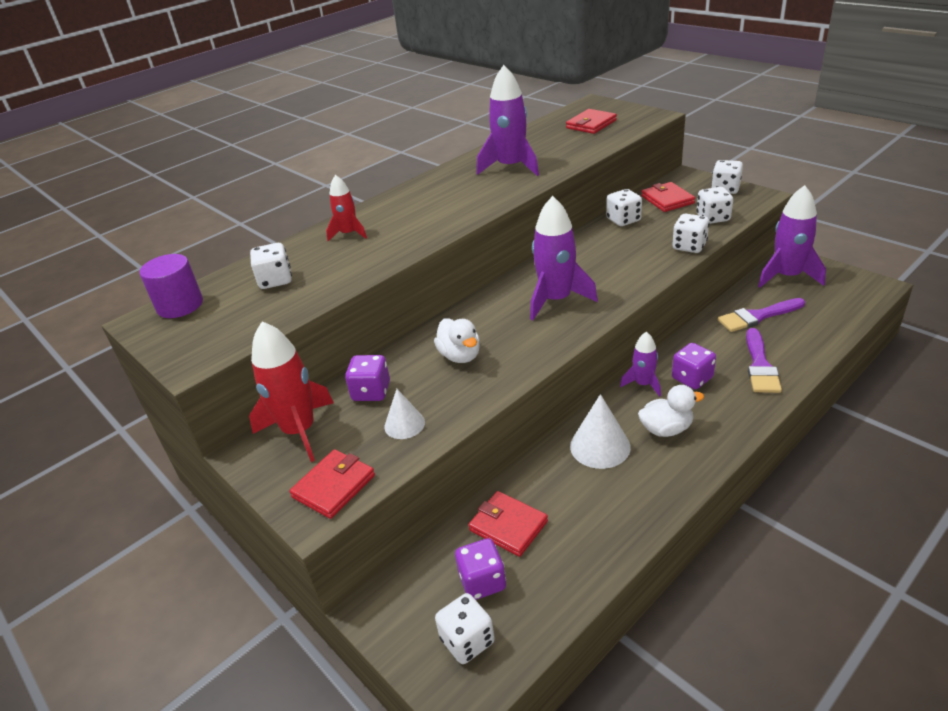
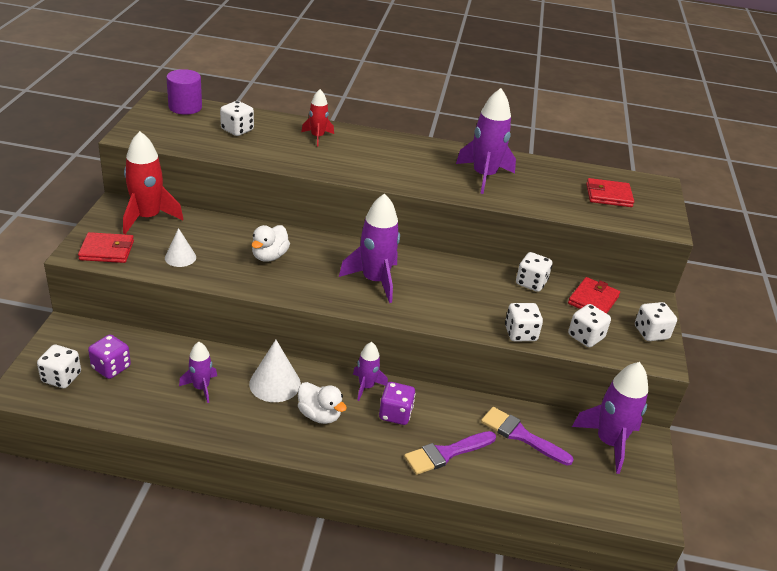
camera: 45 degrees right, 0 degrees up
(371, 392) = (204, 231): purple dice -> none
(508, 526) = (166, 363): red wallet -> none
(570, 508) = (201, 388): none -> purple rocket

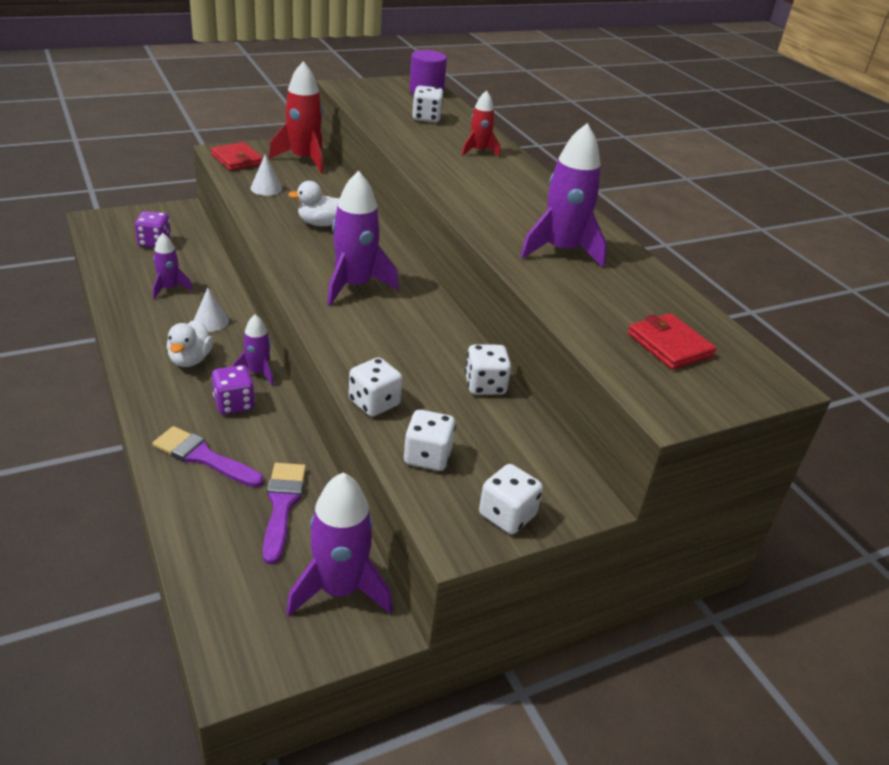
camera: 55 degrees right, 0 degrees up
(61, 377) = (123, 228): white dice -> none
(275, 383) = (211, 321): white cone -> white cone, size x0.63
(593, 300) = (514, 444): red wallet -> none

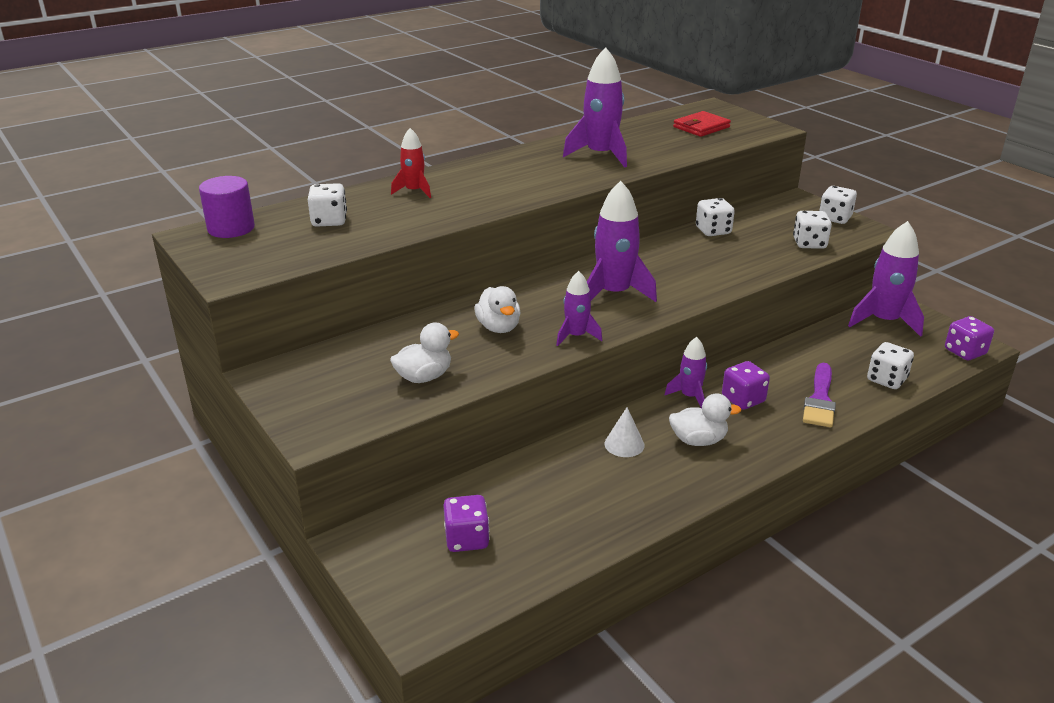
camera: 95 degrees left, 5 degrees down
(169, 288) = (575, 492): purple rocket -> purple rocket (576, 336)
(227, 646) = (965, 352): none -> purple dice
(237, 159) = (340, 417): red wallet -> none
(266, 188) = (424, 377): white cone -> white duck
(282, 505) = (836, 354): purple brush -> none
(304, 159) = (320, 366): red rocket -> none
(374, 403) = (773, 266): white dice -> white dice (886, 380)

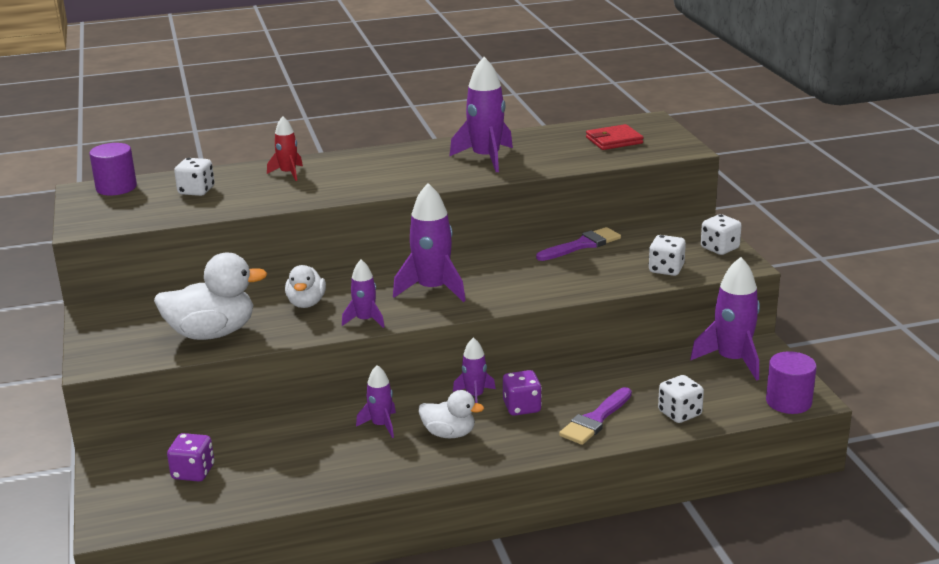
camera: 20 degrees right, 5 degrees down
(424, 377) = (212, 333): white duck -> white duck, size x1.70
(624, 444) = (381, 425): white cone -> purple rocket
(713, 231) = (582, 245): white dice -> purple brush
(965, 352) = (788, 402): purple dice -> purple cylinder

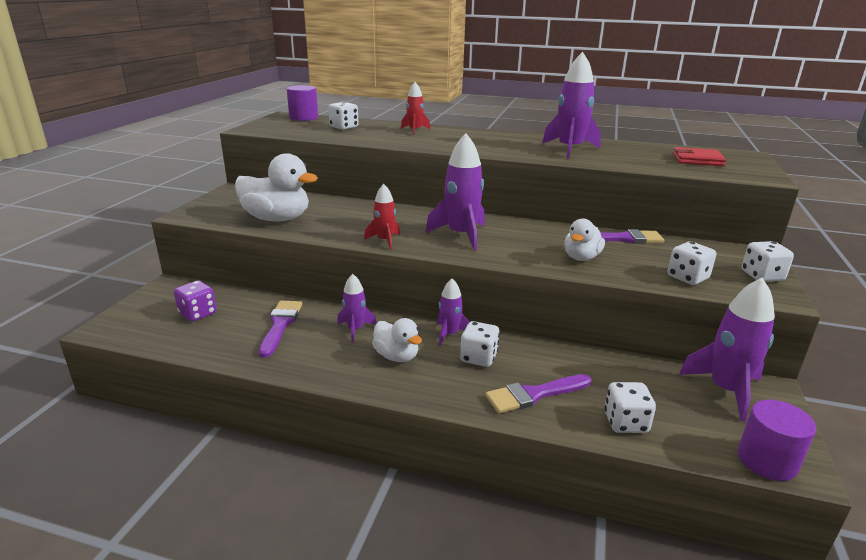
camera: 30 degrees right, 0 degrees up
(300, 449) = (280, 325): none -> purple brush
(306, 303) = (361, 219): white duck -> white duck (581, 257)
(365, 320) = (385, 241): purple rocket -> red rocket
(522, 407) = (478, 357): purple dice -> white dice

